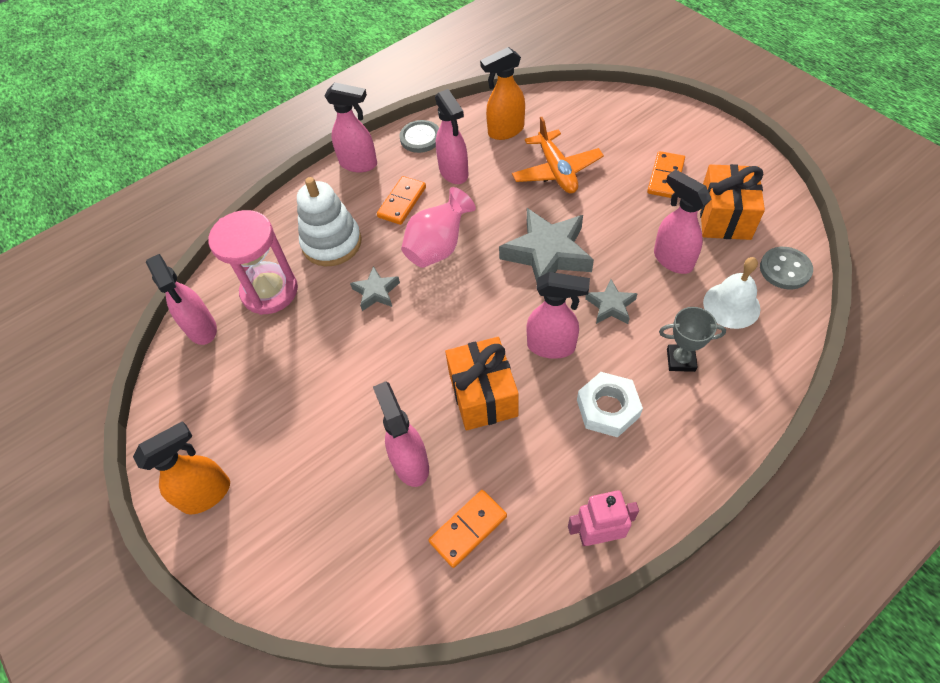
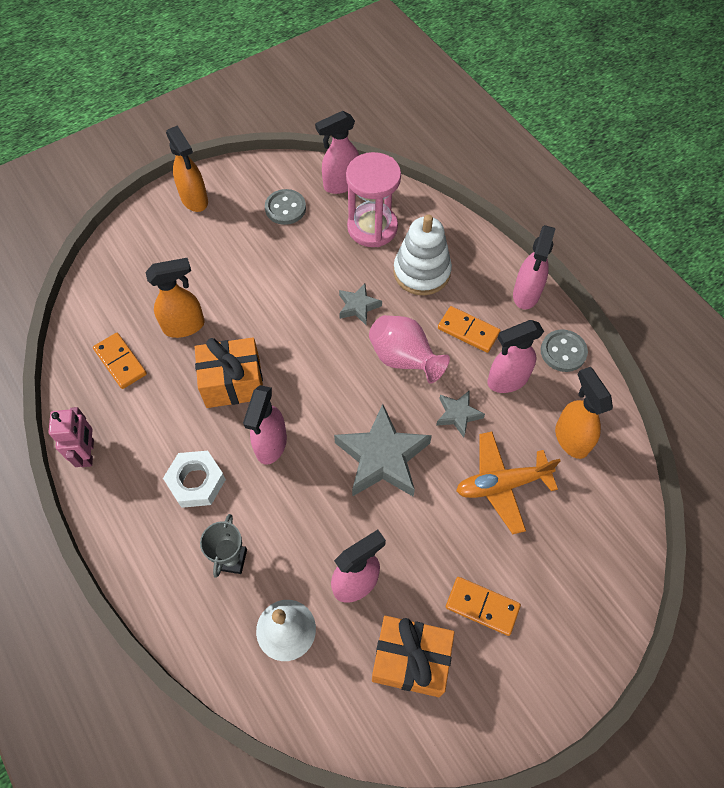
camera: 90 degrees right, 5 degrees up
(410, 463) = (185, 326): pink spray bottle -> orange spray bottle
(610, 306) = (307, 506): grey star -> grey star (458, 414)
(785, 269) = (323, 707): grey button -> grey button (285, 208)

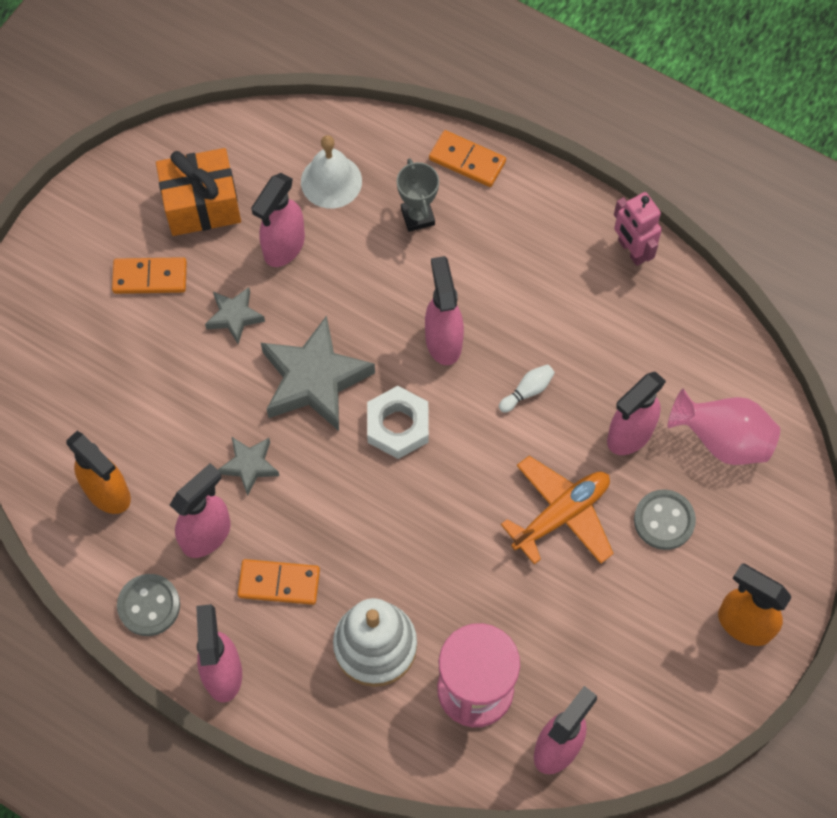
camera: 155 degrees right, 5 degrees up
(120, 362) = (671, 359): orange domino -> orange domino (467, 161)
(185, 326) = (629, 435): orange spray bottle -> pink spray bottle
(196, 482) = (499, 271): white nut -> white nut (398, 426)
(233, 383) = (527, 391): orange gift -> white bowling pin
(285, 208) = (612, 667): grey button -> grey button (664, 520)
(358, 306) = (433, 556): grey star -> grey star (234, 316)
(404, 359) = (343, 508): pink vase -> pink vase (722, 440)
(502, 484) = (170, 406): orange plane -> orange plane (561, 515)

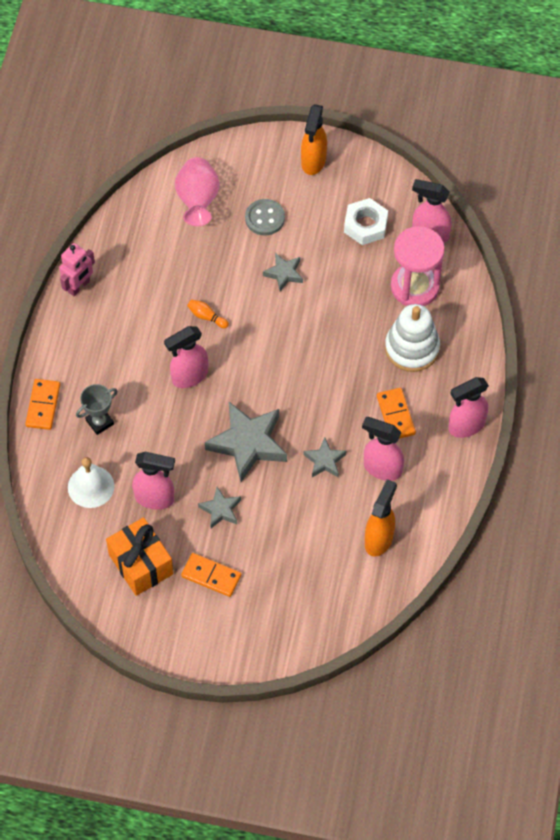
camera: 110 degrees left, 5 degrees down
(149, 605) = (443, 484): grey button -> none
(150, 277) = (211, 576): orange domino -> orange domino turned 45 degrees counterclockwise
(398, 426) = (261, 383): white nut -> white nut (365, 225)
(527, 391) = (206, 317): white bowling pin -> orange bowling pin
(561, 515) = (284, 274): orange plane -> grey star
(629, 435) = (214, 252): pink spray bottle -> none

